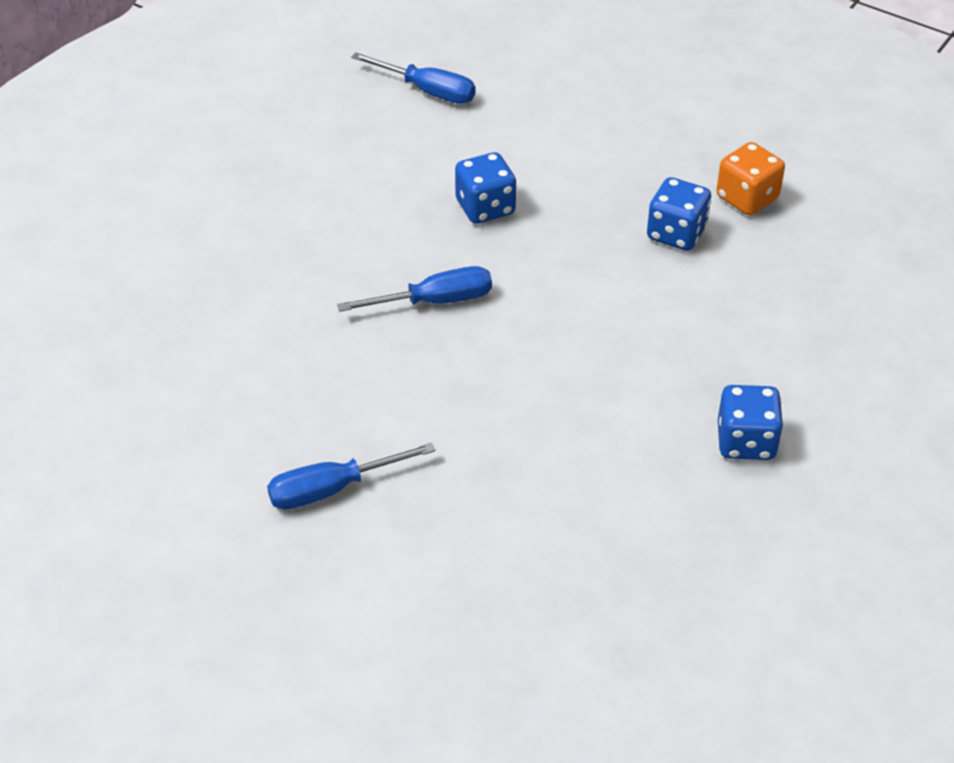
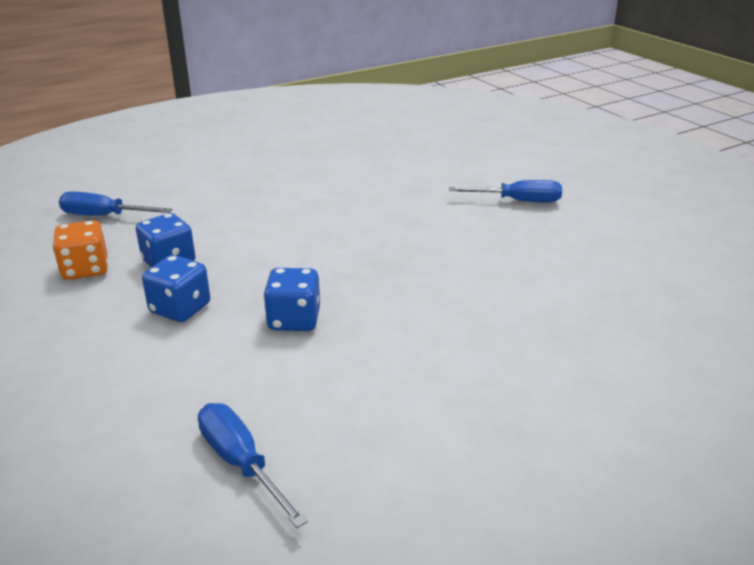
camera: 155 degrees left, 15 degrees down
(435, 301) = (390, 269): blue screwdriver -> blue screwdriver (104, 216)
(746, 442) = (265, 169): blue dice -> blue dice (180, 309)

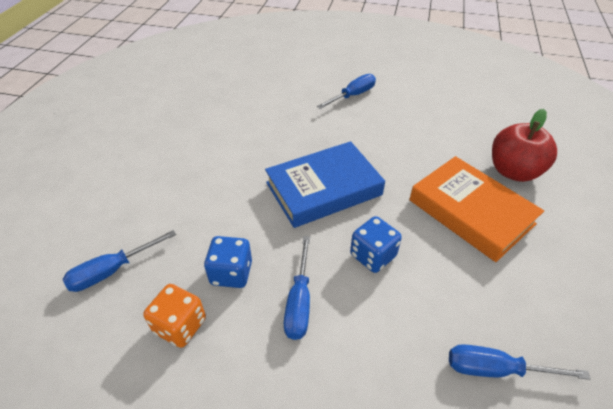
camera: 45 degrees left, 15 degrees up
(180, 309) = (299, 302): blue dice -> blue screwdriver
(343, 253) = (324, 189): none -> blue book
(460, 352) = (470, 212): none -> orange book
(593, 353) = (513, 171): none -> red apple

